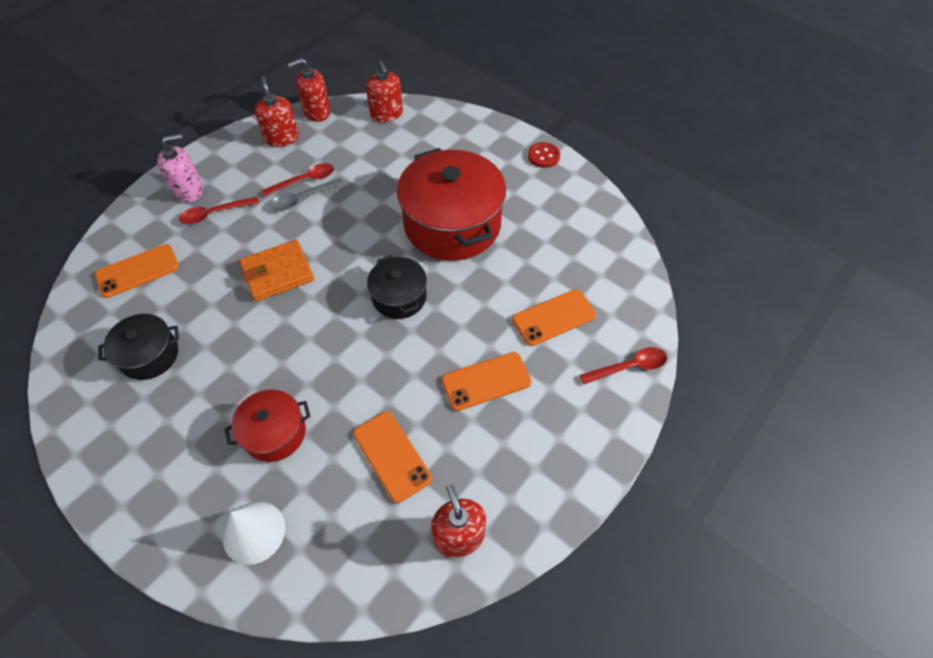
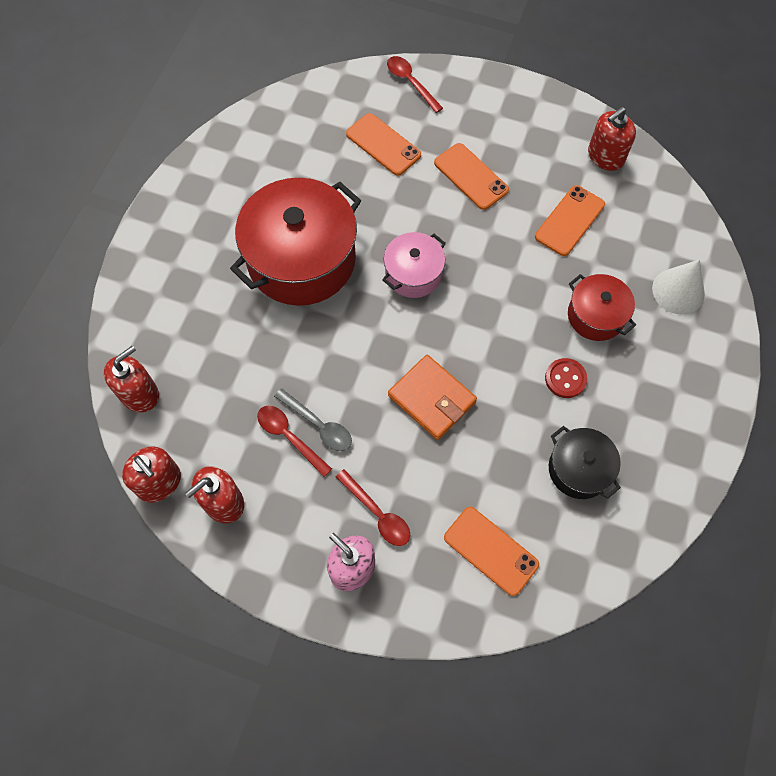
camera: 110 degrees left, 10 degrees up
(399, 297) = (413, 274): black pot -> pink pot
(543, 156) = (168, 204): red button -> red button (565, 379)

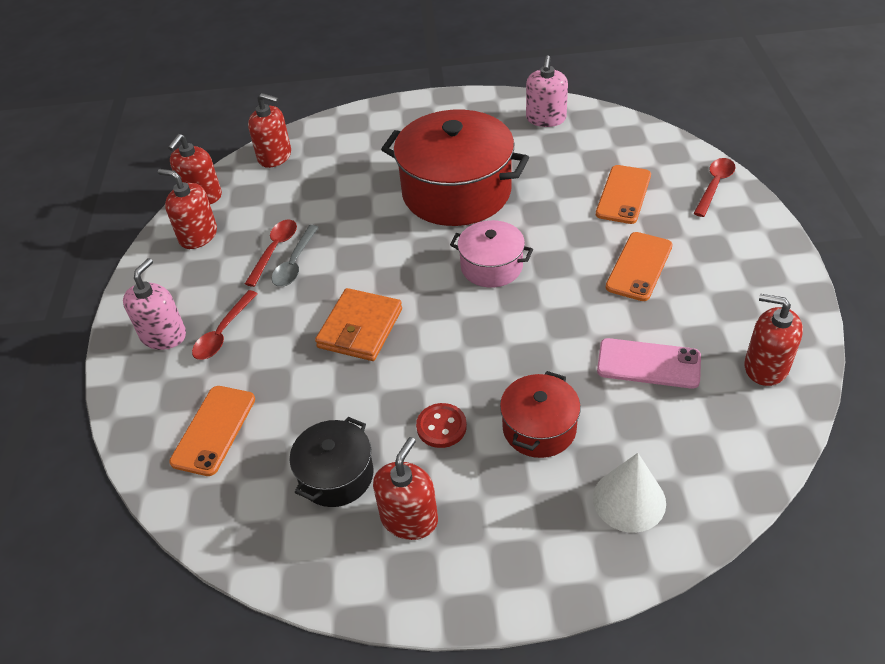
camera: 70 degrees right, 20 degrees down
(244, 148) = (546, 119): none -> pink soap dispenser
(570, 221) = (648, 364): orange phone -> pink phone
(638, 432) = (409, 518): none -> red soap dispenser

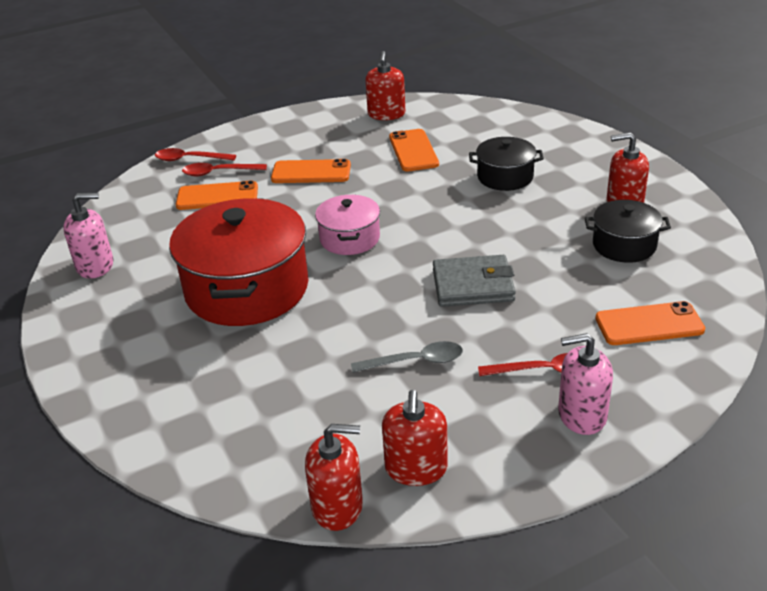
camera: 115 degrees left, 10 degrees down
(275, 156) = (223, 467): red soap dispenser -> none
(275, 250) = (404, 386): red spoon -> red spoon (219, 172)
(360, 328) = (473, 285): orange wallet -> grey wallet
(441, 427) = (539, 214): red button -> none
(539, 428) = (505, 177): red pot -> black pot
(629, 500) = (531, 137): white cone -> none
(648, 364) = (413, 151): pink phone -> orange phone

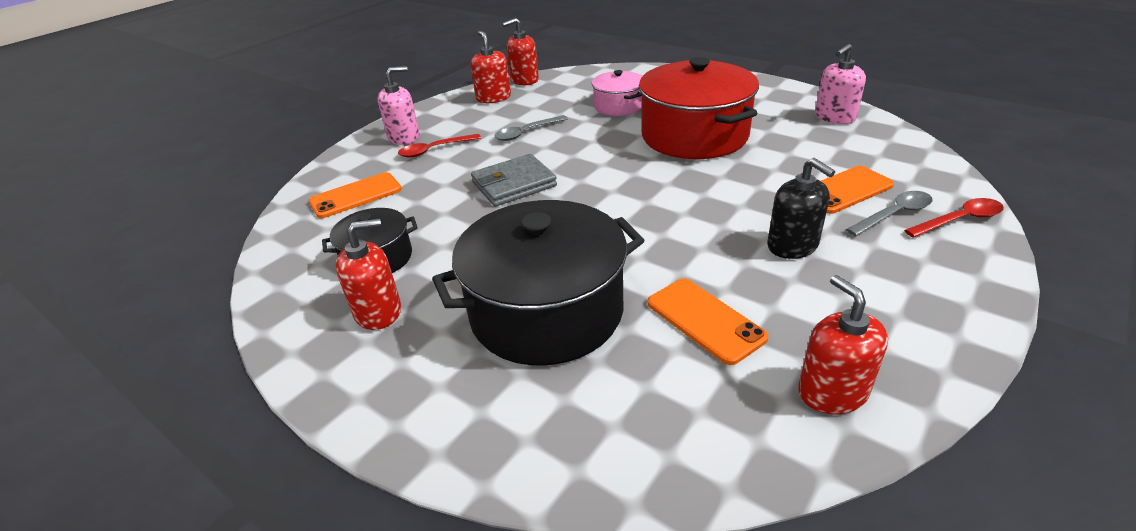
camera: 155 degrees right, 0 degrees up
(219, 172) = (894, 214): red spoon -> grey spoon
(311, 172) = (792, 245): orange phone -> black soap dispenser
(349, 238) = (658, 190): pink pot -> pink pot (618, 106)
(505, 177) = (546, 312): black pot -> black pot, size x1.93

